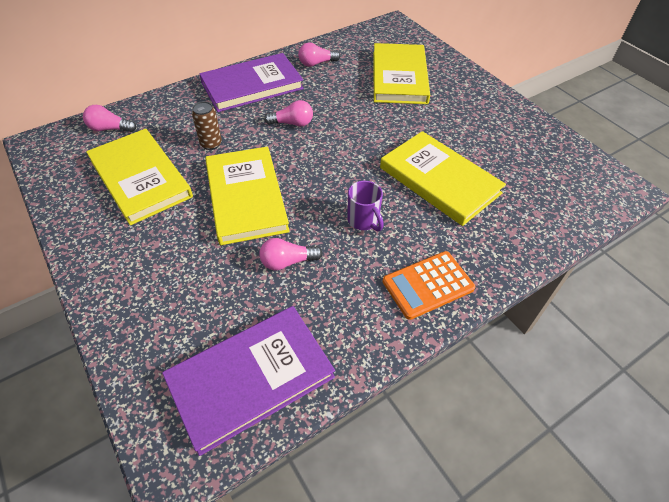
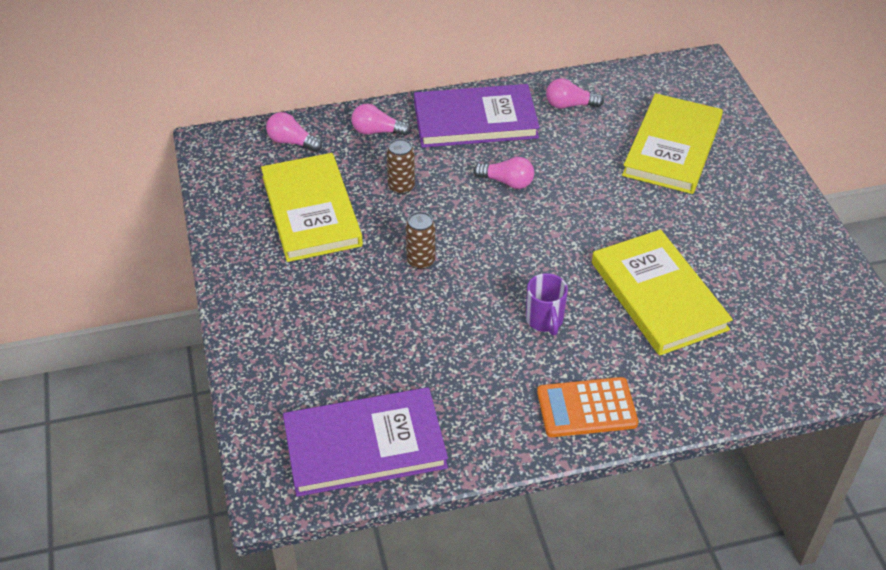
camera: 20 degrees right, 5 degrees down
(246, 197) = (421, 261): yellow book -> brown can
(287, 262) = (441, 343): pink light bulb -> pink light bulb (377, 131)

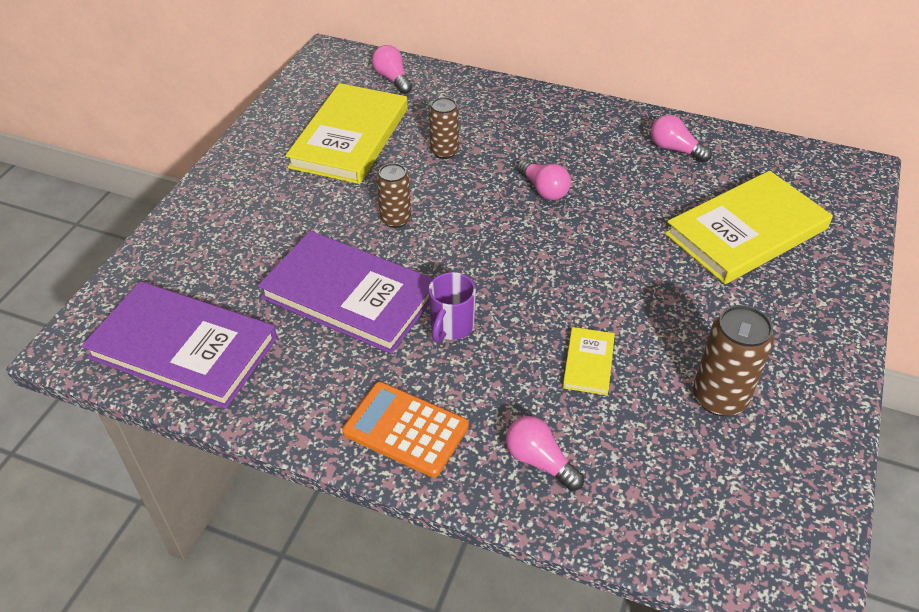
camera: 35 degrees right, 0 degrees up
(377, 131) = (471, 99): pink light bulb -> pink light bulb (539, 461)
(475, 120) = (568, 125): purple book -> purple book (349, 295)
(658, 295) = (588, 363): yellow book -> yellow book, size x0.45
(756, 275) = (719, 398): none -> brown can

